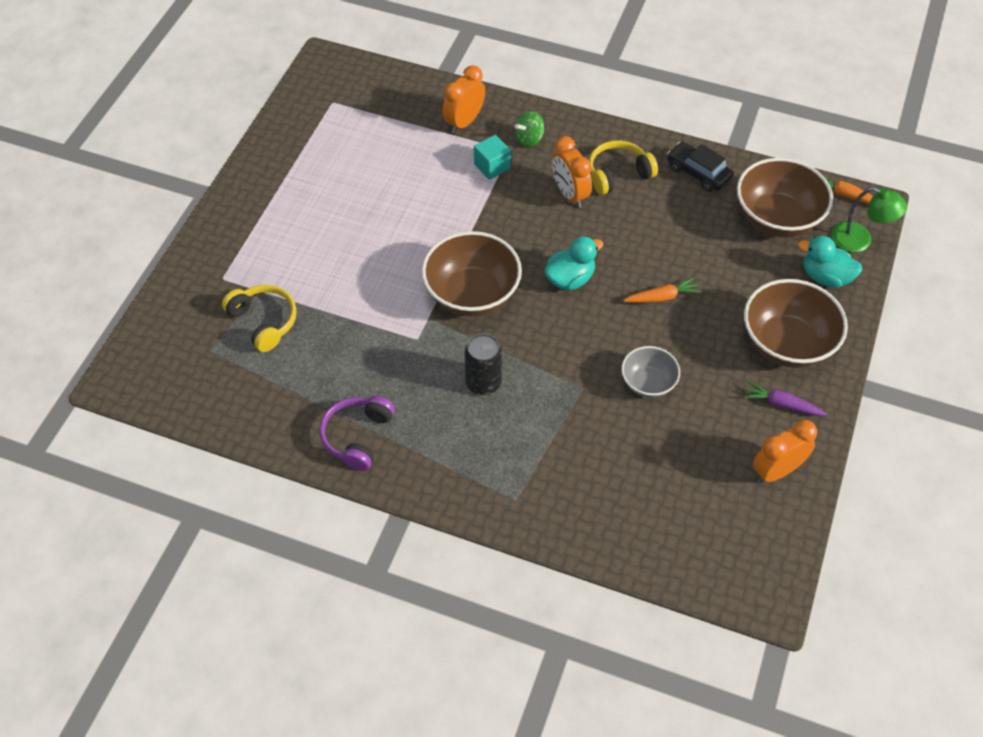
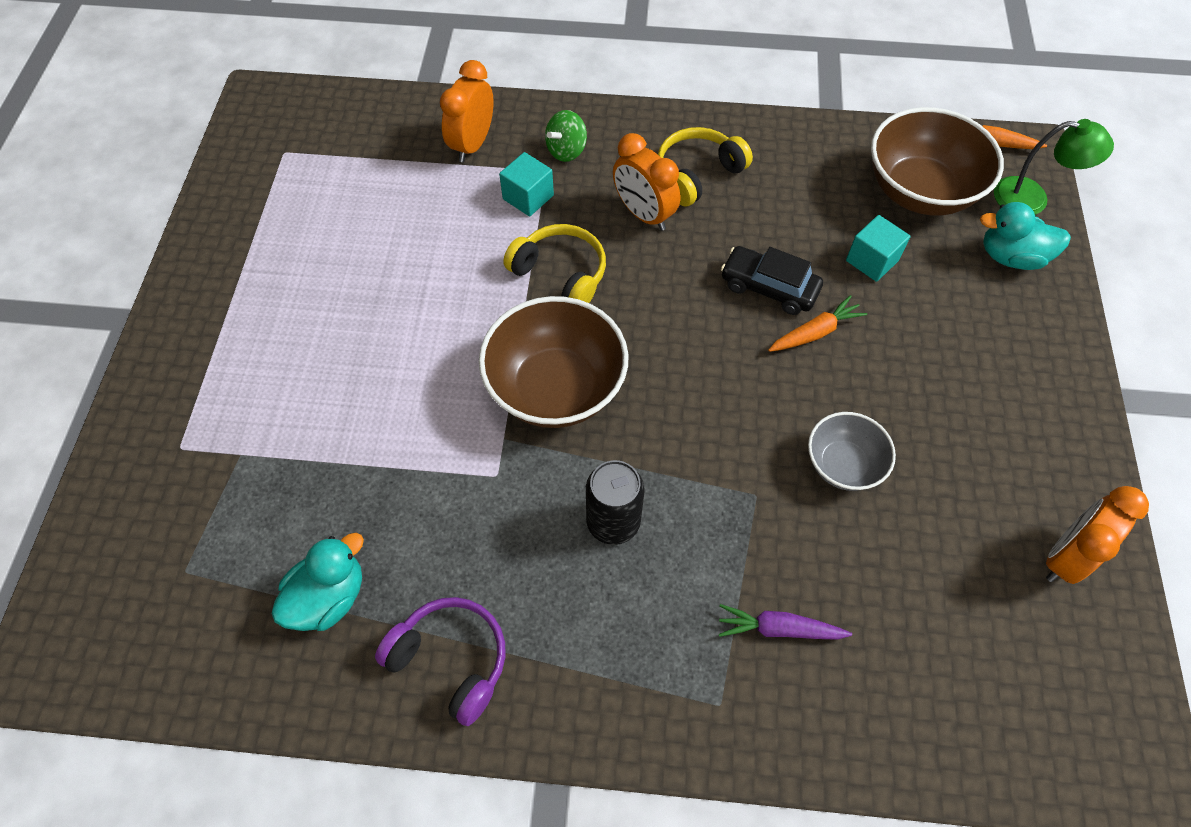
camera: 15 degrees left, 5 degrees up
(263, 322) = (259, 503): yellow headphones -> yellow headphones (560, 274)
(358, 436) = (450, 660): purple headphones -> purple headphones turned 120 degrees clockwise
(570, 279) = (684, 334): turquoise duck -> turquoise duck (329, 597)
(698, 173) = (798, 151): black car -> black car (769, 287)
(721, 258) = (872, 260): none -> turquoise cube
(781, 404) = (1031, 452): purple carrot -> purple carrot (779, 628)
(786, 343) = (1001, 361): brown bowl -> none

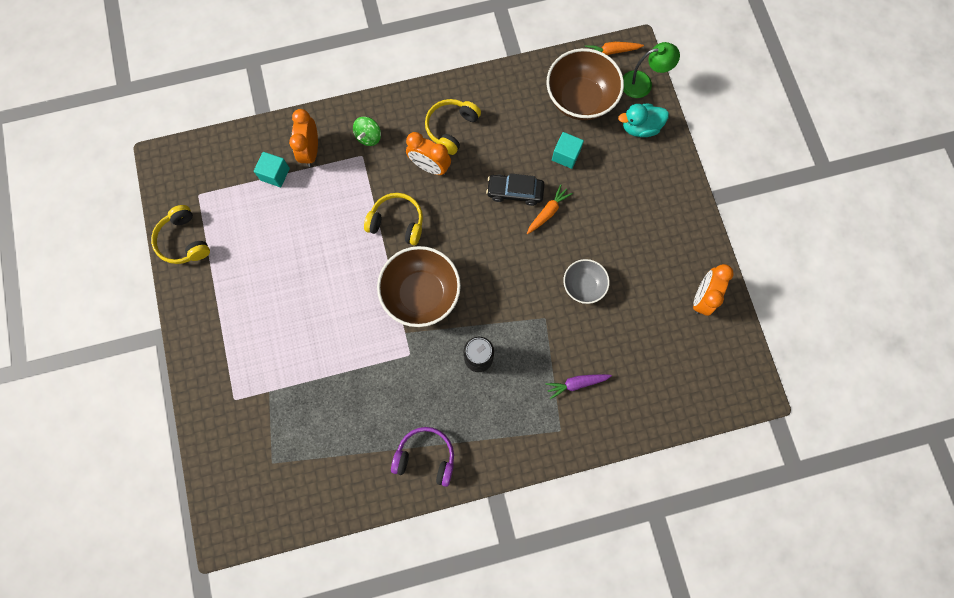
camera: 20 degrees left, 15 degrees up
(232, 203) = (184, 240): none -> yellow headphones
(329, 597) = (352, 448): turquoise duck -> none
(528, 197) = (359, 177): turquoise cube -> turquoise cube (275, 174)

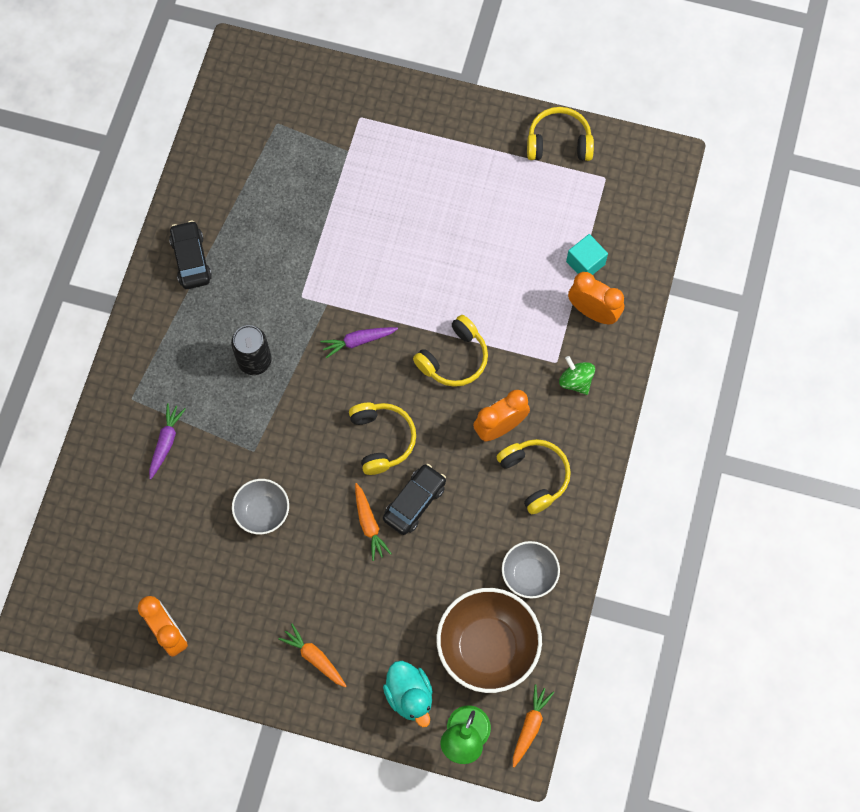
camera: 120 degrees right, 5 degrees down
(421, 294) = (358, 341): brown bowl -> purple carrot
(425, 457) = (191, 259): purple headphones -> black car
(484, 237) = (381, 439): none -> yellow headphones
(519, 99) = (529, 574): none -> grey bowl
(566, 155) = (425, 586): turquoise cube -> none
(640, 127) = (409, 695): turquoise duck -> turquoise duck turned 135 degrees clockwise
(655, 196) = (314, 657): none -> orange carrot

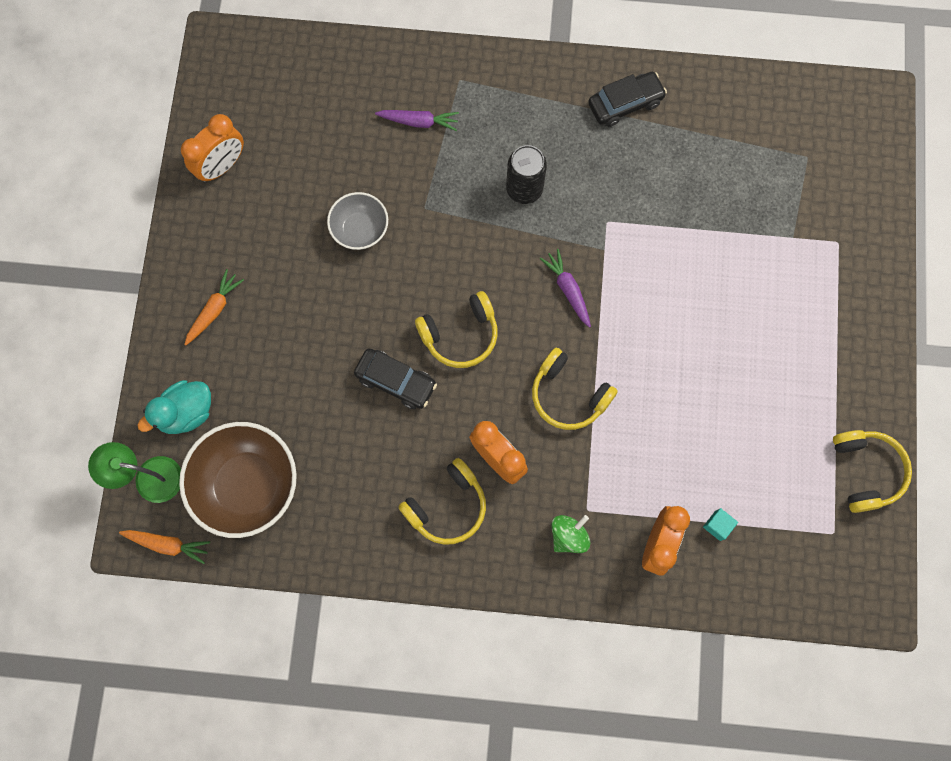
camera: 80 degrees right, 5 degrees up
(369, 524) = (364, 338): orange carrot -> none
(529, 574) = (334, 517): grey bowl -> none
(585, 263) = (717, 525): turquoise cube -> turquoise cube, size x0.66

